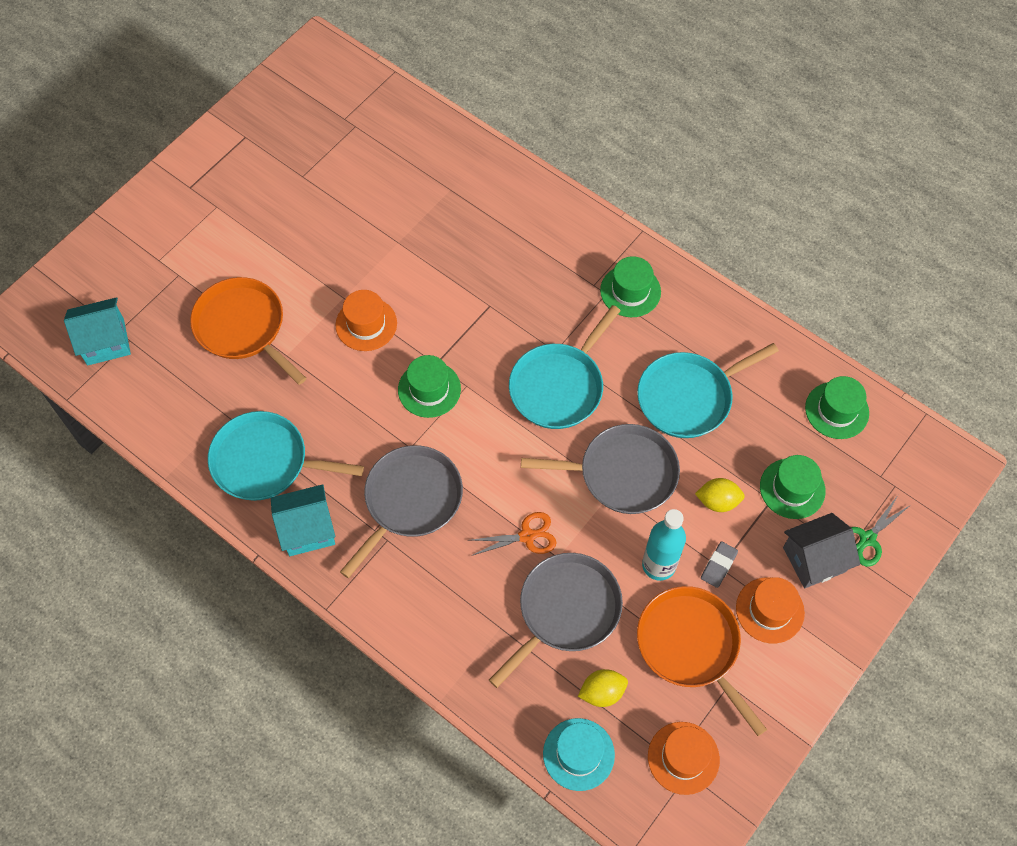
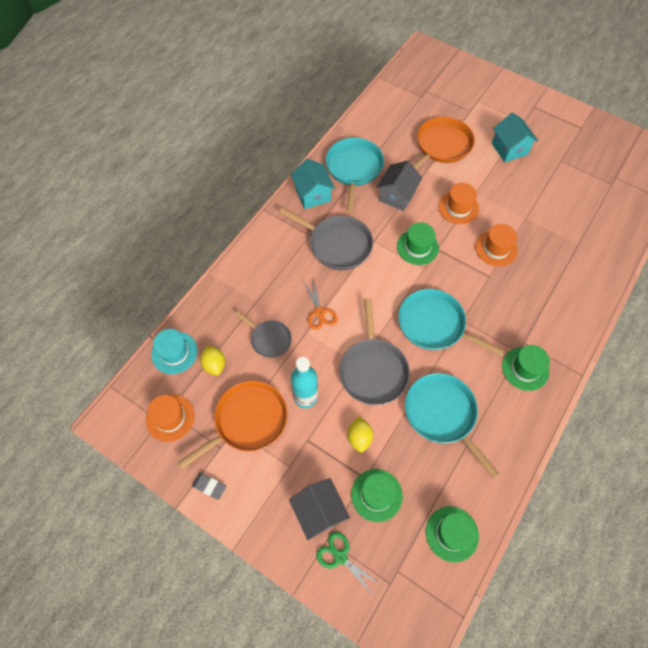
camera: 85 degrees right, 0 degrees up
(105, 342) = (418, 86): turquoise house -> turquoise house (509, 149)
(330, 405) = (397, 196): none -> grey house
(566, 610) = (269, 339): grey pan -> grey pan, size x0.60
(718, 565) = (308, 439): grey eraser -> grey eraser (209, 486)
(770, 610) = (276, 477): orange hat -> orange hat (496, 248)

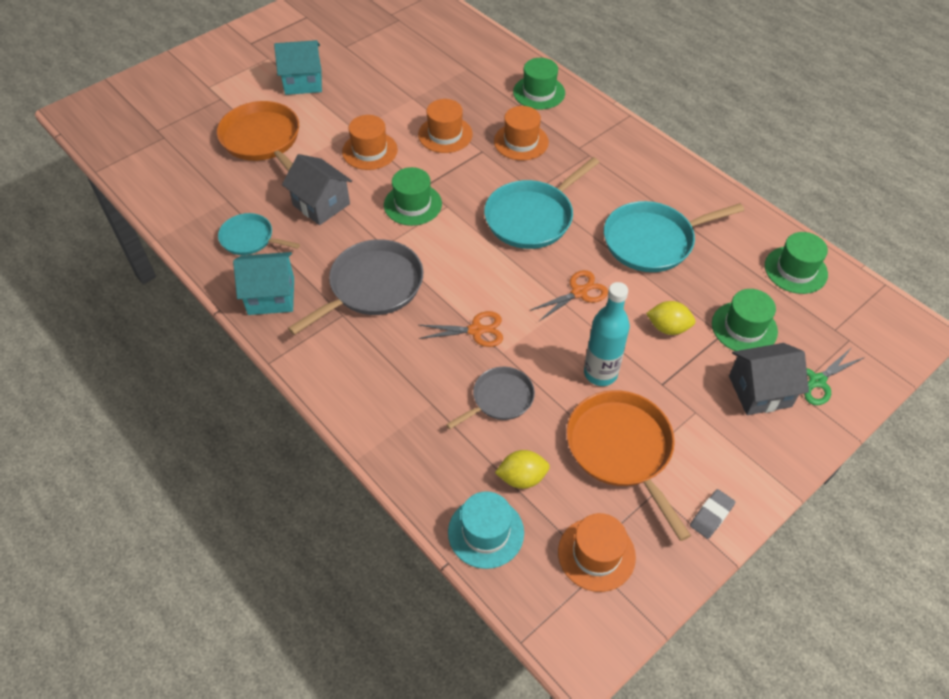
camera: 75 degrees left, 10 degrees down
(354, 169) = (250, 239): turquoise pan -> turquoise pan, size x0.60
(373, 370) = (579, 292): grey pan -> orange scissors
(511, 300) = (521, 142): none -> orange hat
(525, 368) = (611, 156): green hat -> green hat (539, 92)

